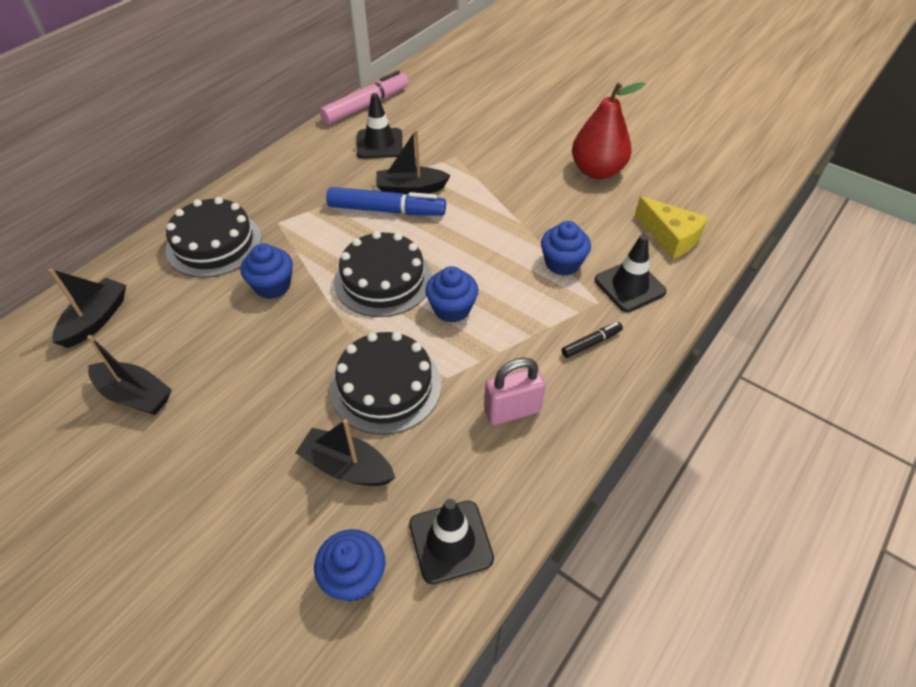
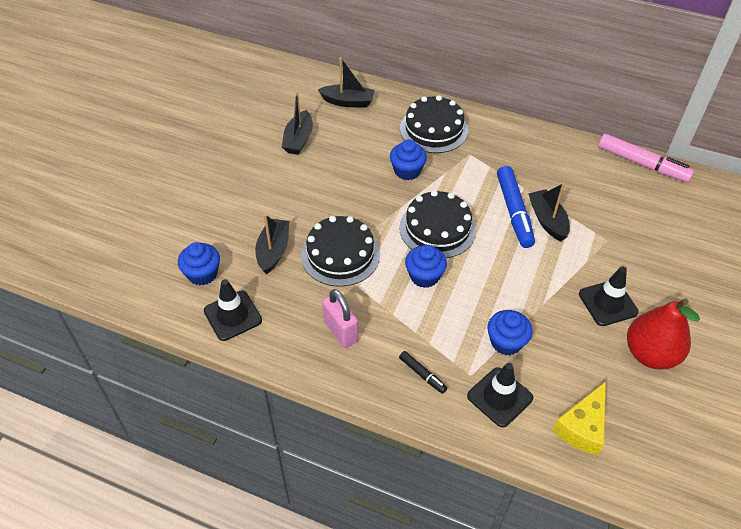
camera: 75 degrees right, 0 degrees up
(379, 144) = (594, 186): black traffic cone -> black traffic cone (608, 303)

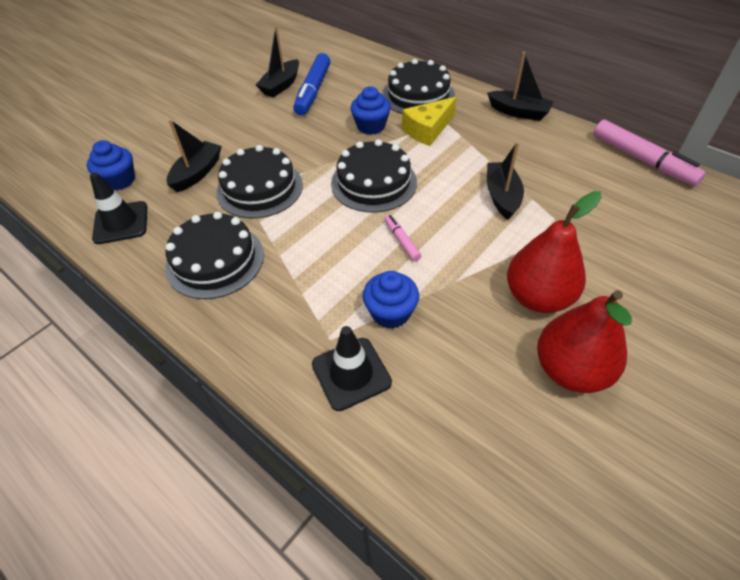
camera: 20 degrees right, 0 degrees up
(340, 331) = (215, 260): pink padlock -> black cake
(348, 102) = (346, 62): black boat -> black boat (519, 112)
(422, 374) = (275, 325): black marker -> none
(424, 276) = (334, 225): blue cupcake -> none
(486, 278) = (401, 241): none -> pink marker
(514, 211) = (467, 181): blue marker -> blue marker (313, 91)
(582, 427) = (439, 438): yellow cheese -> yellow cheese (428, 130)
(608, 303) = (538, 297): black traffic cone -> red pear

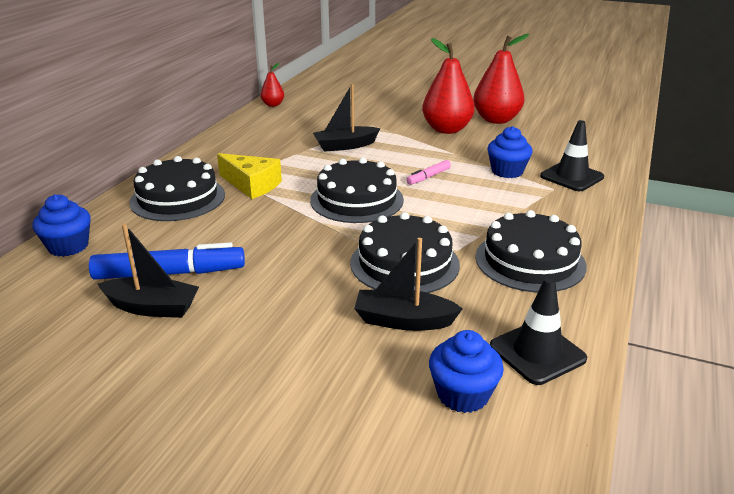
camera: 110 degrees left, 20 degrees down
(371, 126) = (253, 217): blue cupcake -> blue cupcake (68, 246)
(519, 112) = (208, 147): black boat -> none
(642, 160) = (273, 105): pink marker -> red pear

